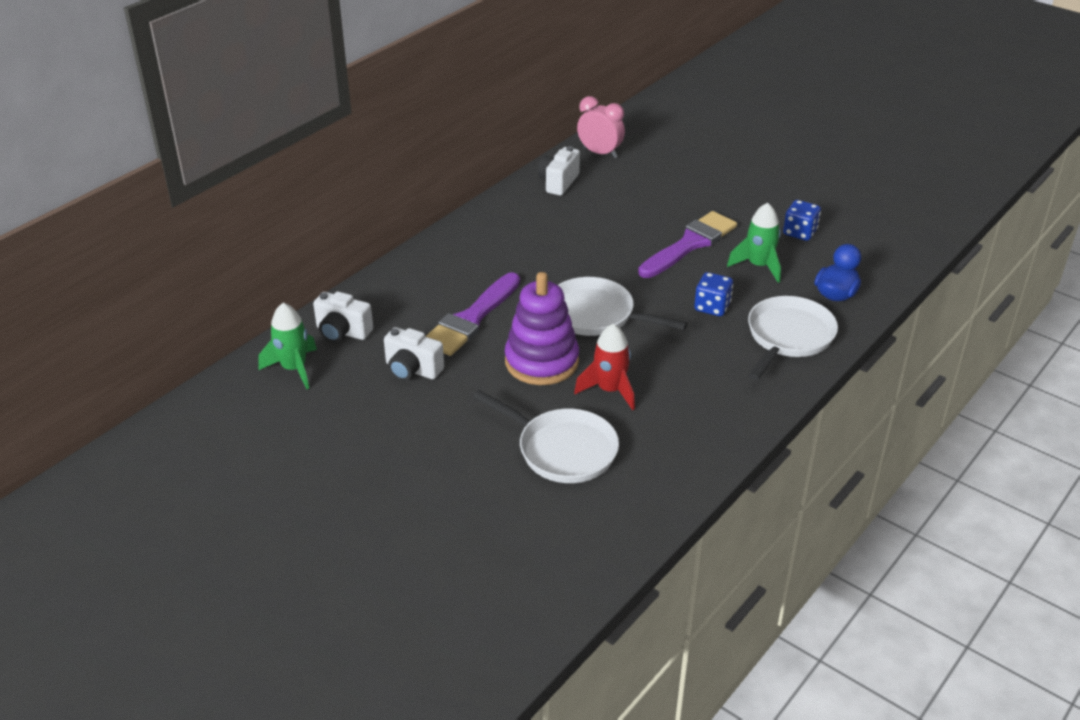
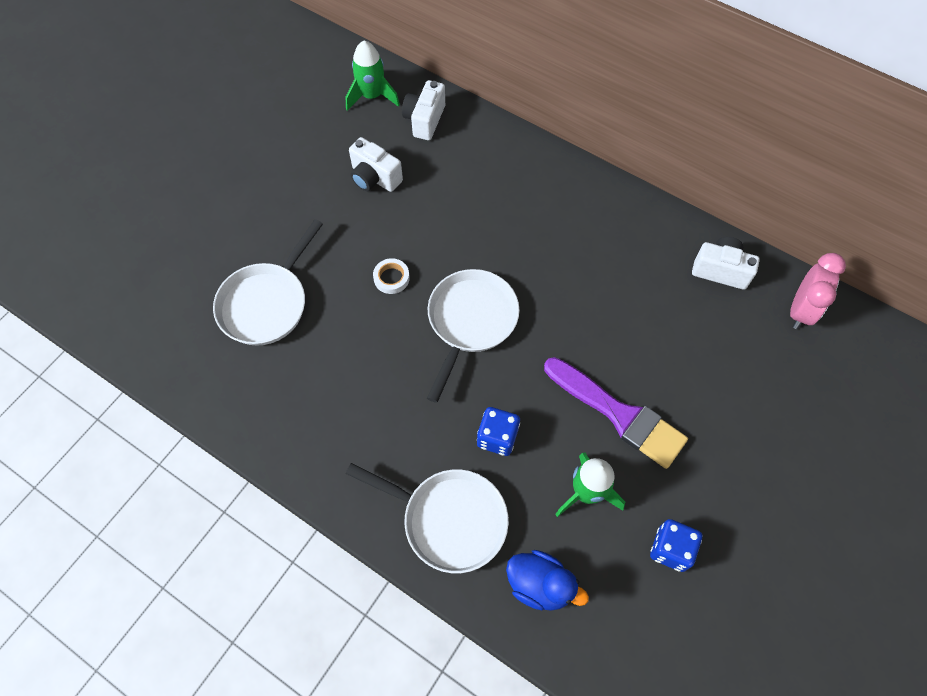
camera: 85 degrees right, 25 degrees up
(412, 370) = (374, 178): white camera -> white camera turned 75 degrees counterclockwise
(471, 319) = (453, 214): purple brush -> none
(541, 361) = (391, 278): purple stacking toy -> white tape
(610, 390) = (351, 339): red rocket -> none

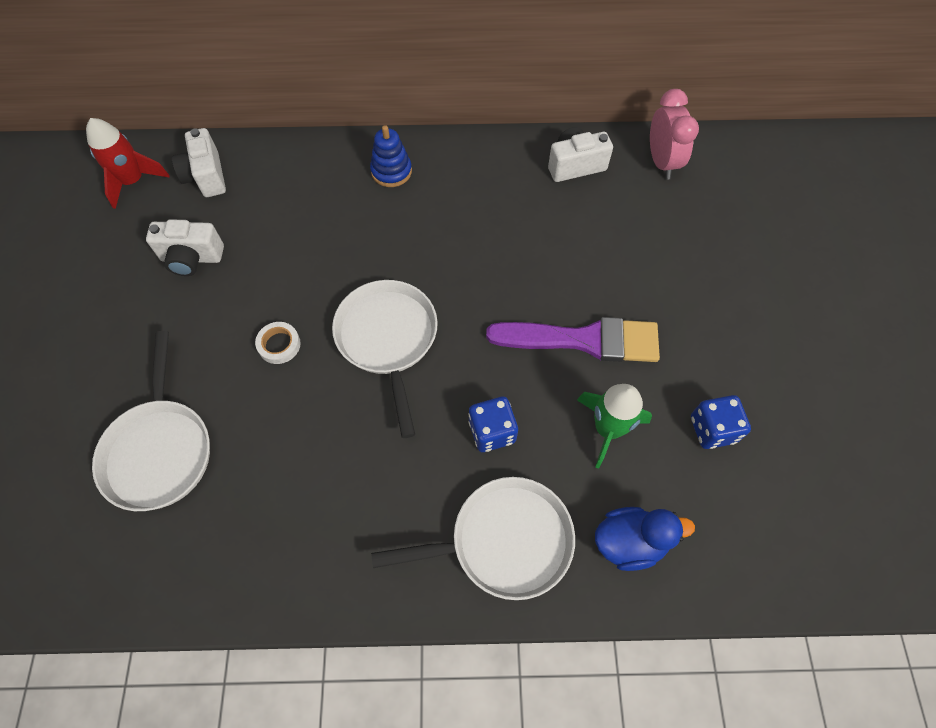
camera: 35 degrees left, 0 degrees up
(372, 96) = (133, 181): green rocket -> red rocket
(564, 192) = (391, 171): none -> blue stacking toy

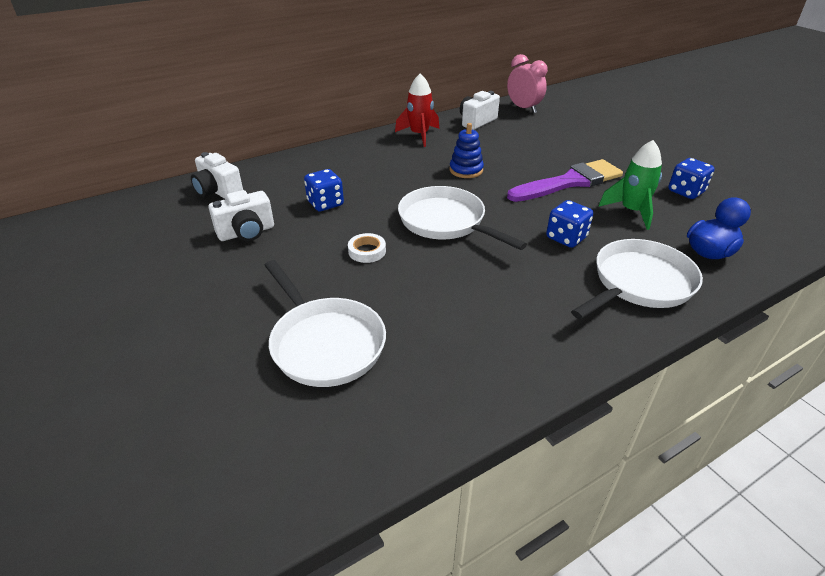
camera: 30 degrees left, 25 degrees down
(133, 181) = (154, 211): red rocket -> red rocket (419, 135)
(292, 247) = (325, 203): none -> blue dice
(391, 171) = (361, 153): blue stacking toy -> blue stacking toy (466, 170)

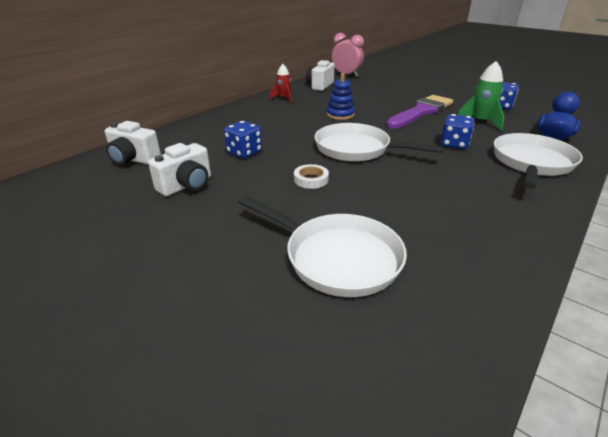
camera: 20 degrees left, 5 degrees down
(419, 135) = (283, 98): red rocket -> red rocket, size x0.66

